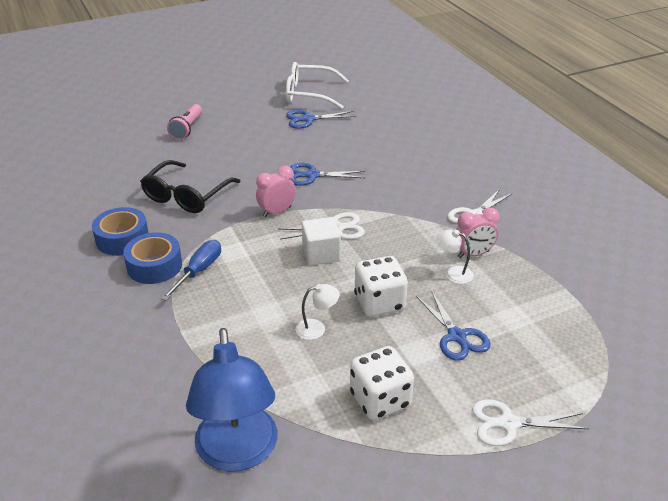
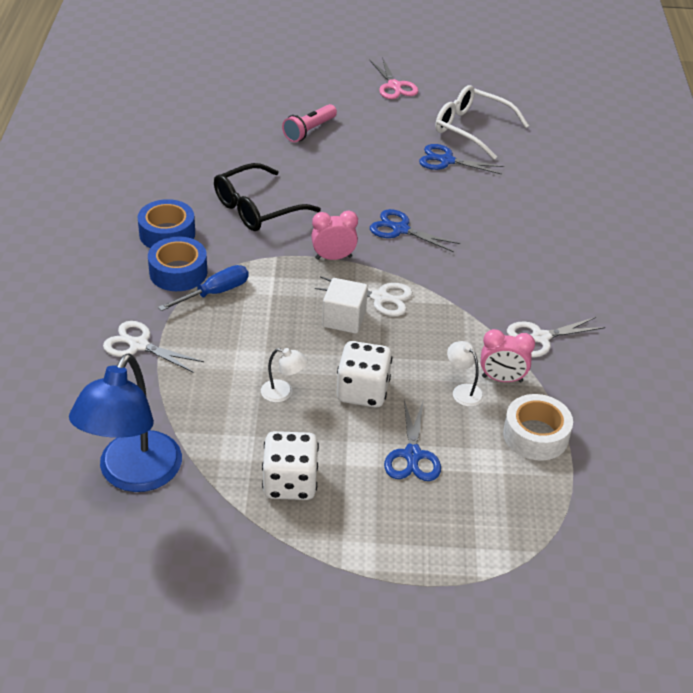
camera: 25 degrees right, 5 degrees up
(229, 82) = (394, 86): none -> pink scissors
(508, 423) = (393, 556): white scissors -> white scissors (139, 345)
(531, 285) = (535, 435): none -> white tape

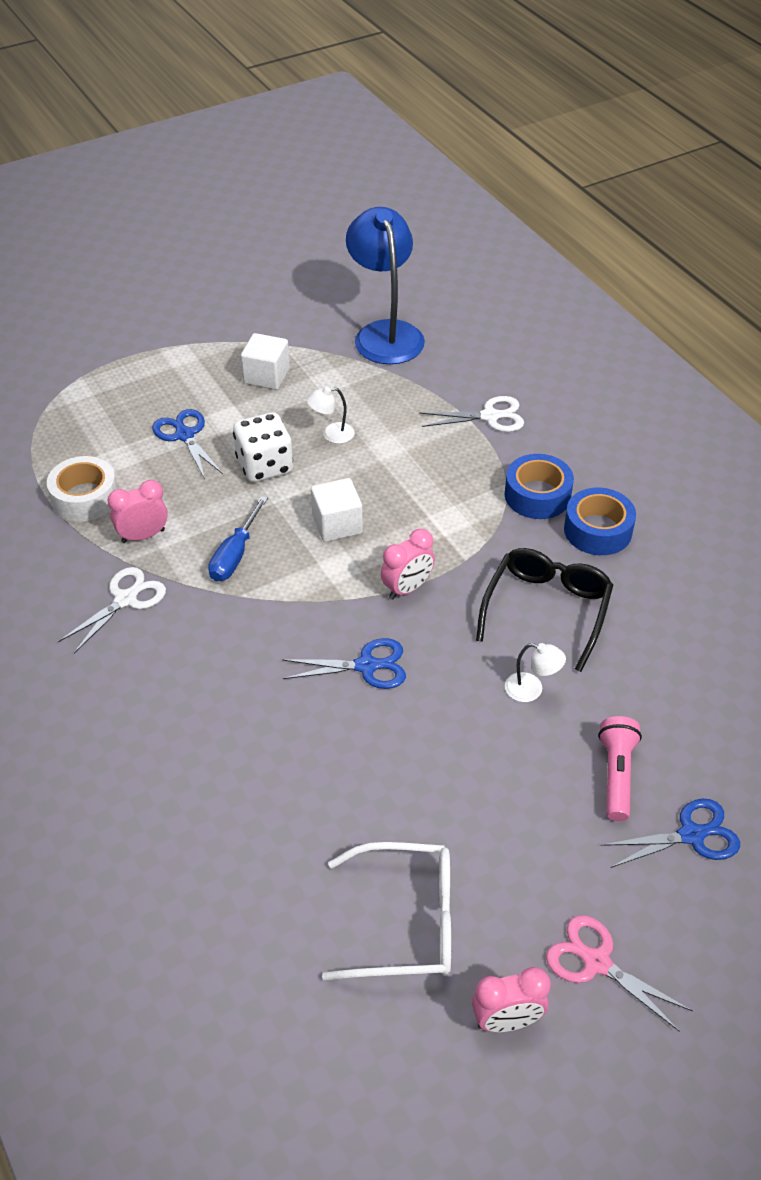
camera: 150 degrees right, 5 degrees up
(215, 293) = (481, 492): blue screwdriver -> blue screwdriver (235, 555)
(290, 483) = (266, 376): white dice -> white cube
(380, 298) = (320, 565): white scissors -> none
(446, 160) = (394, 823): blue scissors -> blue scissors (691, 835)
(452, 88) = (507, 1021): none -> pink clock
(463, 391) = (174, 507): white lamp -> white lamp (531, 690)

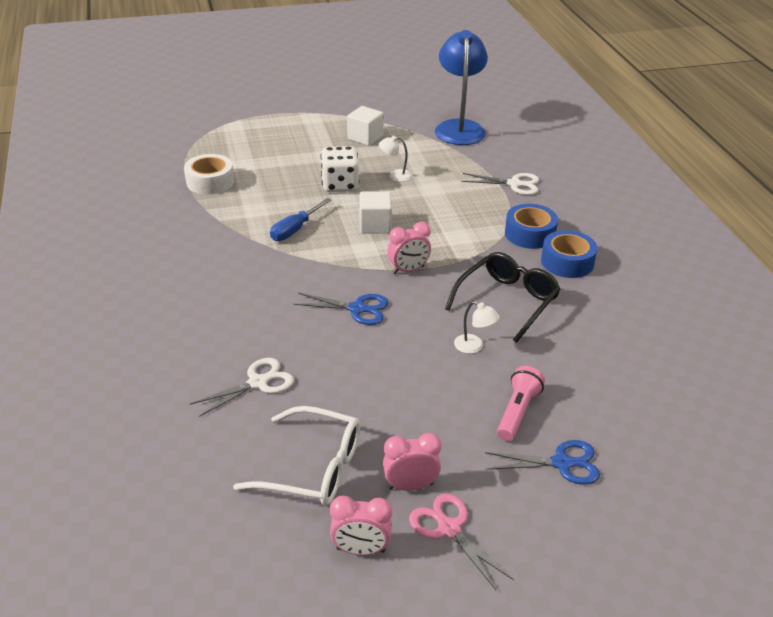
camera: 15 degrees right, 10 degrees down
(125, 599) = (208, 240): white scissors -> white scissors (258, 383)
(143, 536) = (238, 208): pink clock -> pink clock (410, 486)
(185, 435) = (293, 160): blue scissors -> none

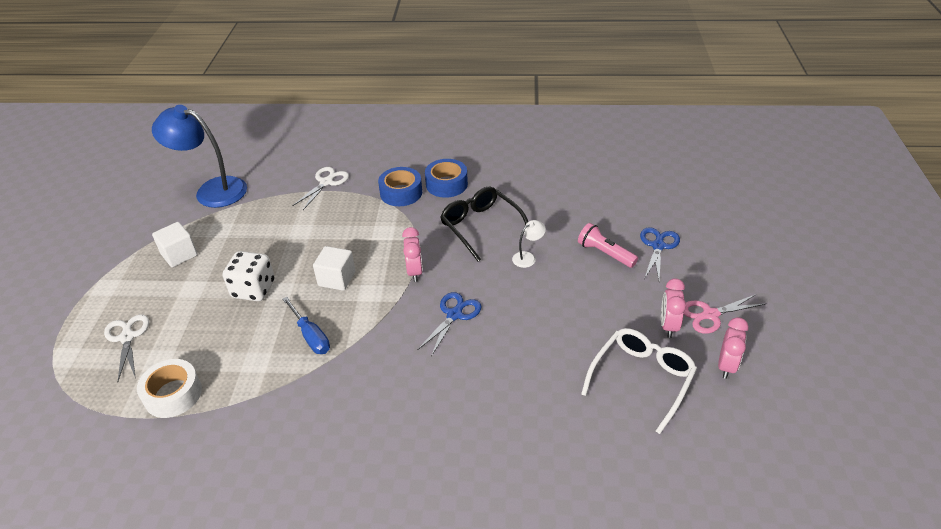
camera: 70 degrees left, 5 degrees up
(258, 383) = (531, 400): white scissors -> white scissors (127, 337)
(395, 176) = (264, 249): white lamp -> none

